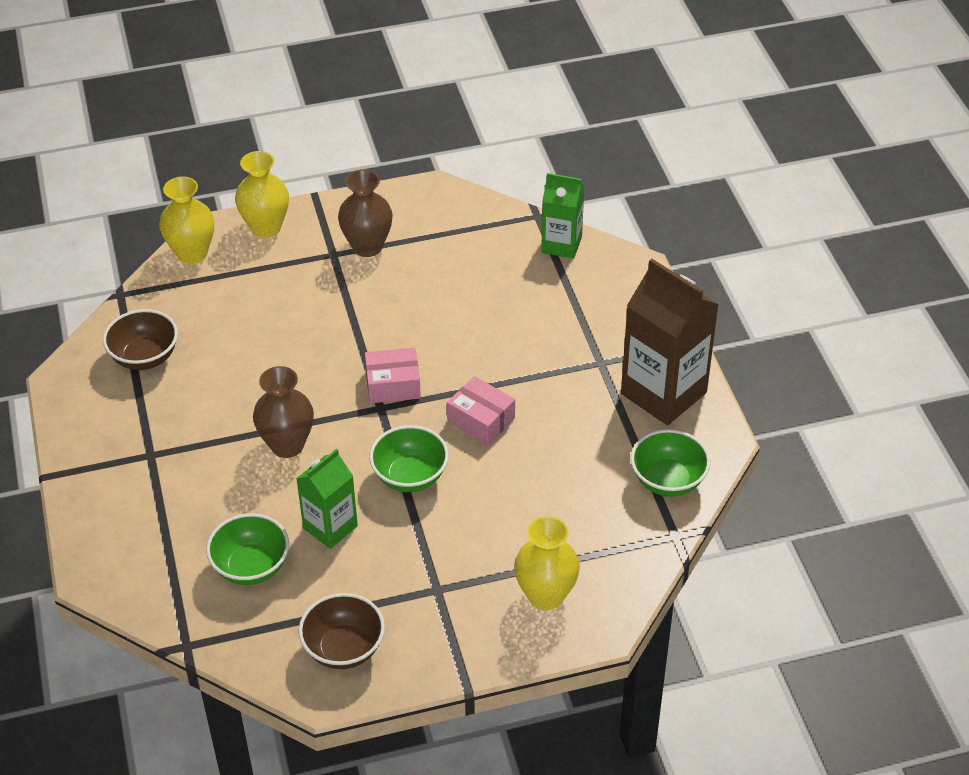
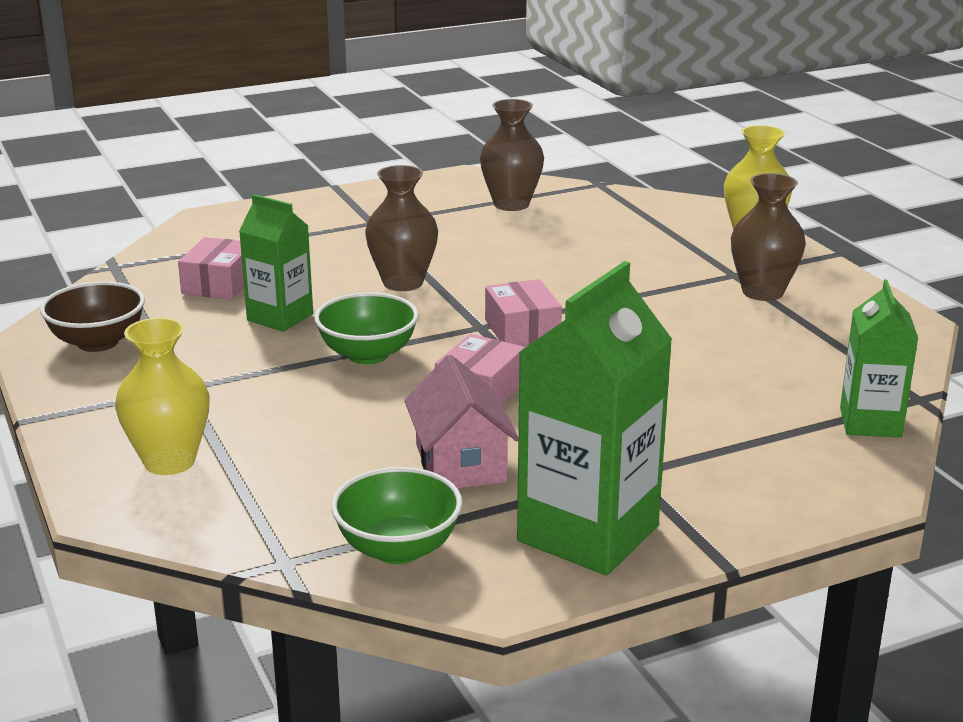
camera: 80 degrees right, 20 degrees down
(145, 357) = (511, 204): brown bowl -> brown vase
(192, 253) = (683, 206): yellow vase -> none
(251, 567) = (219, 284): green bowl -> pink box
(575, 441) = (460, 463): none -> pink house
(663, 393) = (588, 534): brown carton -> green carton

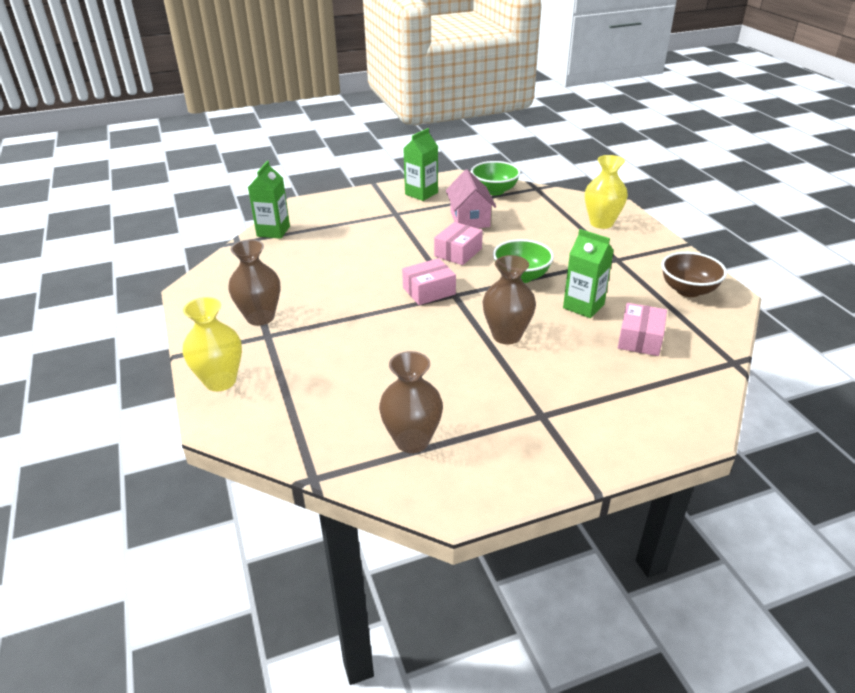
camera: 175 degrees left, 10 degrees up
(522, 330) = (429, 291): pink box -> pink box turned 75 degrees clockwise
(588, 534) = (421, 193): green carton -> green carton, size x0.59

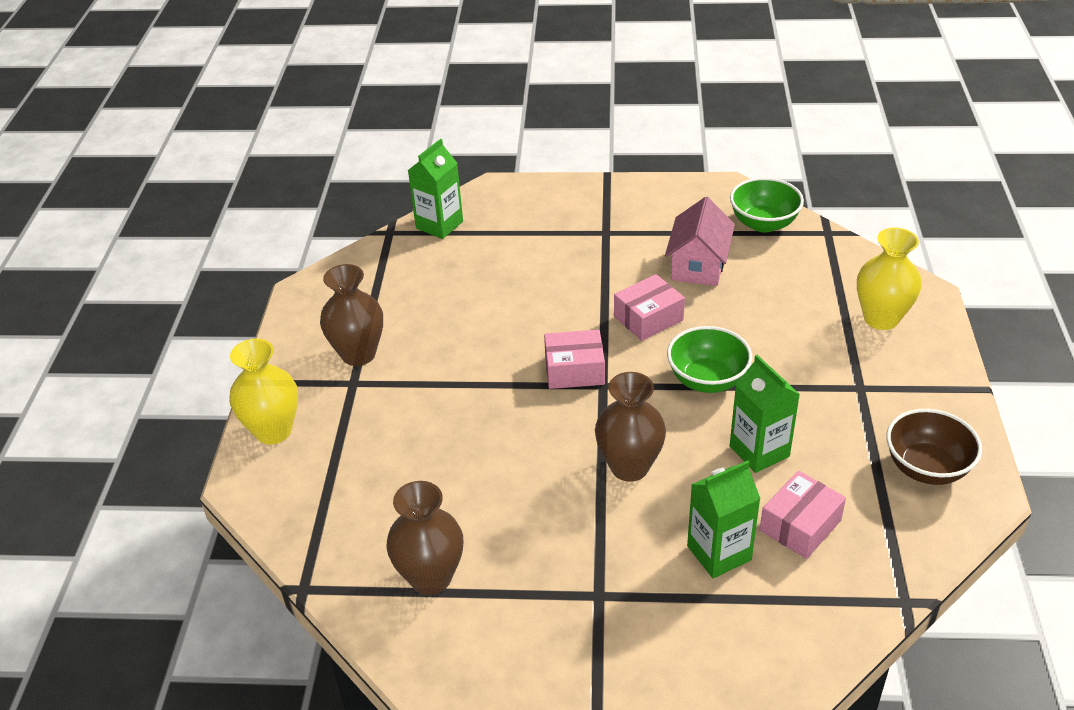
camera: 25 degrees right, 5 degrees up
(421, 193) = (659, 205): green carton -> green carton (719, 553)

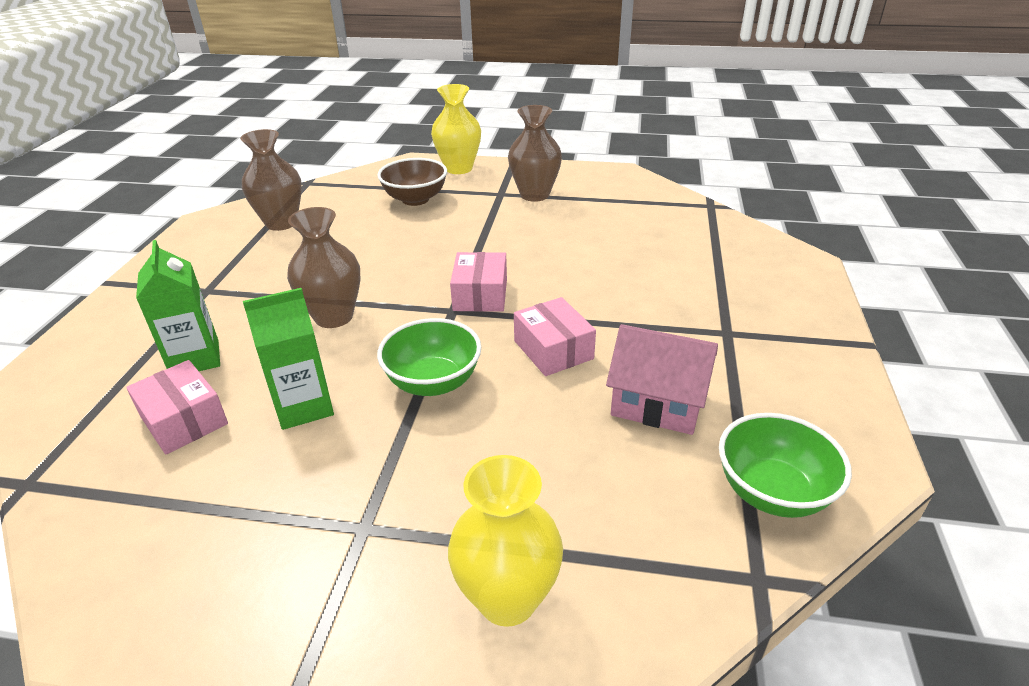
camera: 95 degrees right, 5 degrees down
(439, 225) = (726, 229): green carton -> none
(926, 468) = (182, 565): brown bowl -> brown bowl (415, 199)

